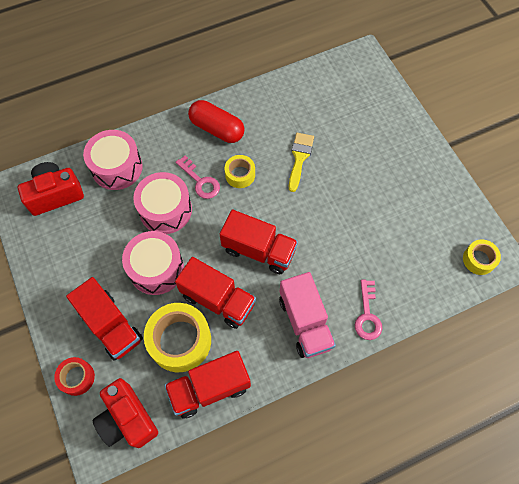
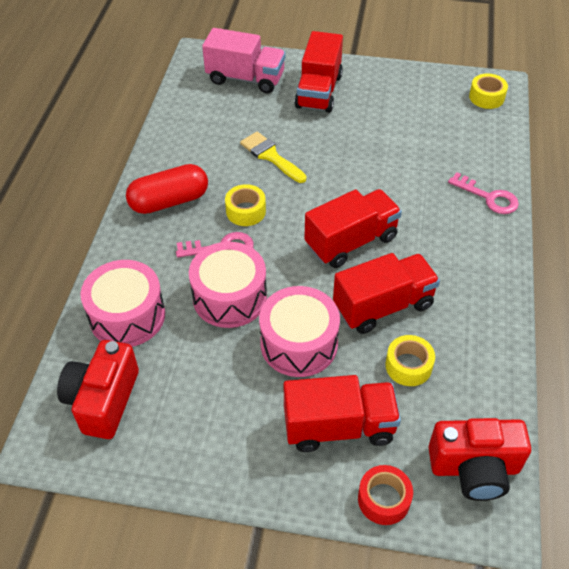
camera: 55 degrees left, 15 degrees down
(180, 341) = (408, 366): yellow tape -> yellow tape, size x0.54
(209, 388) = (486, 366): red truck -> red truck (319, 91)
(305, 322) = (463, 247): pink truck -> pink truck (245, 78)

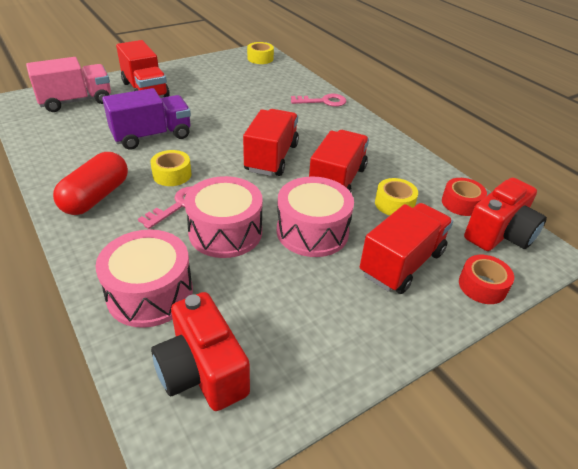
camera: 45 degrees left, 10 degrees down
(270, 156) = (152, 136): yellow brush -> purple truck
(480, 410) = (461, 203): none -> red tape

